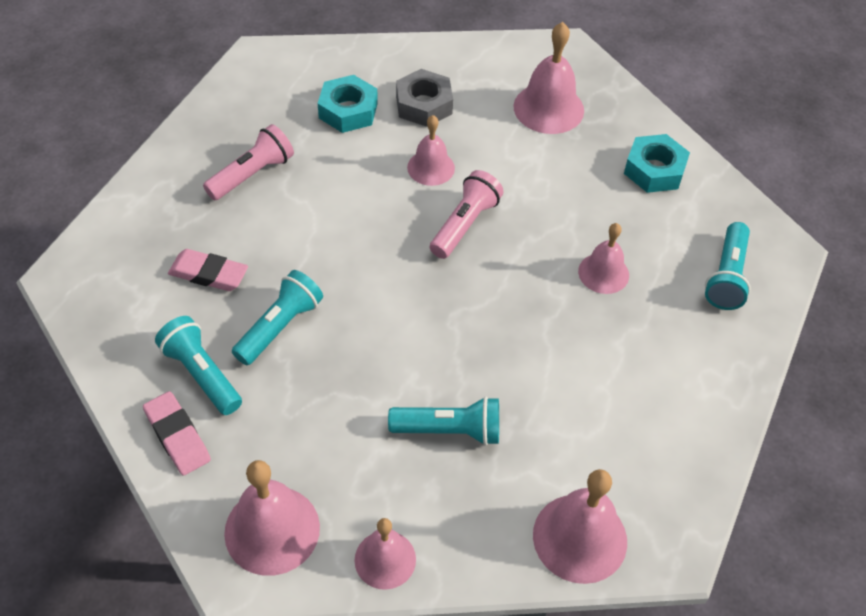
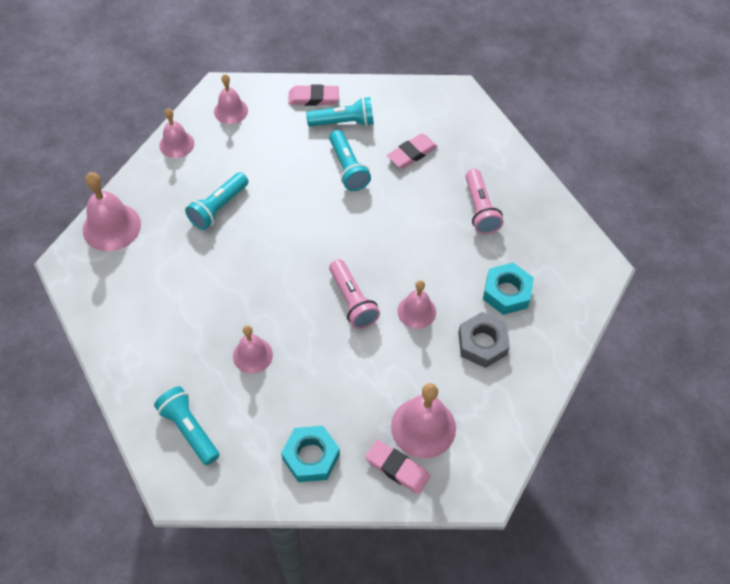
camera: 125 degrees right, 5 degrees up
(272, 530) = (231, 111): pink bell -> pink bell, size x0.64
(603, 108) = (397, 468): none -> pink eraser

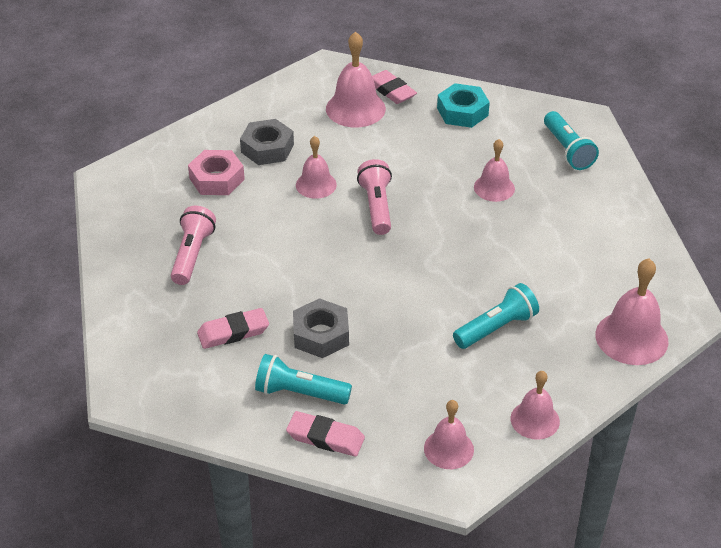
camera: 160 degrees left, 15 degrees down
(348, 168) = (321, 335): turquoise flashlight -> grey nut
(506, 292) = (217, 179): turquoise nut -> pink nut

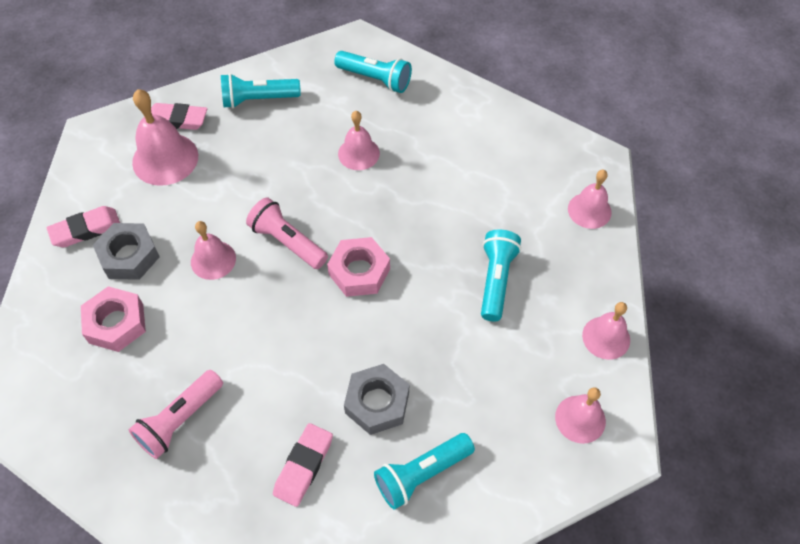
camera: 45 degrees left, 15 degrees up
(192, 255) = (180, 420): pink flashlight -> pink flashlight turned 105 degrees counterclockwise
(325, 437) = (486, 496): pink eraser -> pink eraser (86, 229)
(403, 256) = (359, 271): none -> pink nut
(462, 112) = (258, 99): turquoise nut -> turquoise flashlight
(631, 337) = (589, 210): pink bell -> pink bell, size x0.64

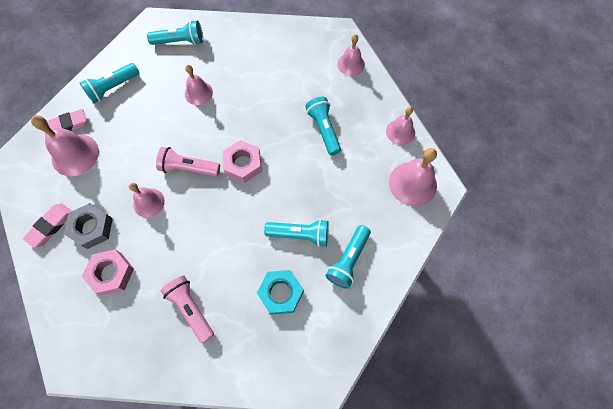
camera: 30 degrees left, 10 degrees up
(180, 420) = (191, 309): pink flashlight -> pink flashlight turned 135 degrees clockwise
(303, 466) = (281, 293): pink eraser -> turquoise nut
(377, 403) = (300, 234): grey nut -> turquoise flashlight
(580, 419) = (412, 183): pink bell -> pink bell, size x1.56

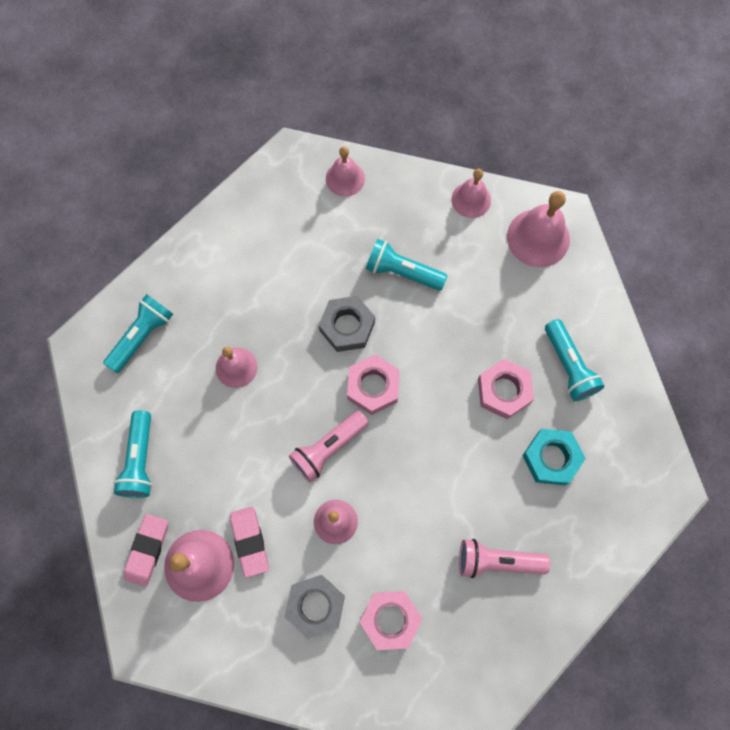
camera: 50 degrees left, 5 degrees up
(51, 226) = (274, 652): pink eraser -> pink eraser (249, 541)
(267, 126) = (347, 326): none -> grey nut
(300, 234) = (503, 391): turquoise flashlight -> pink nut

